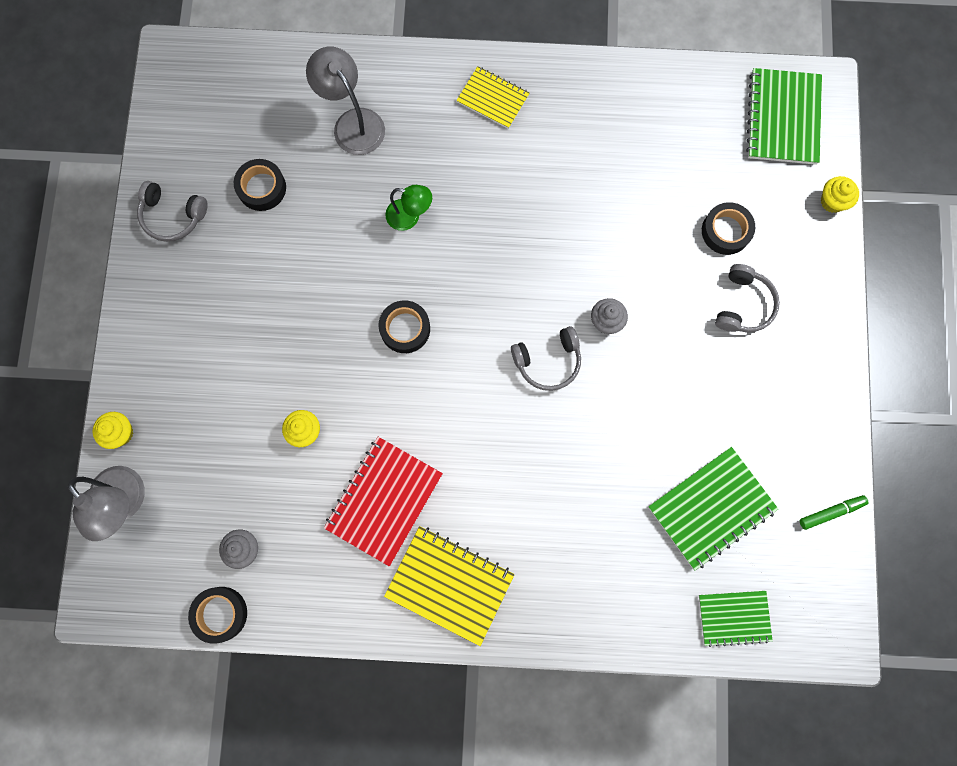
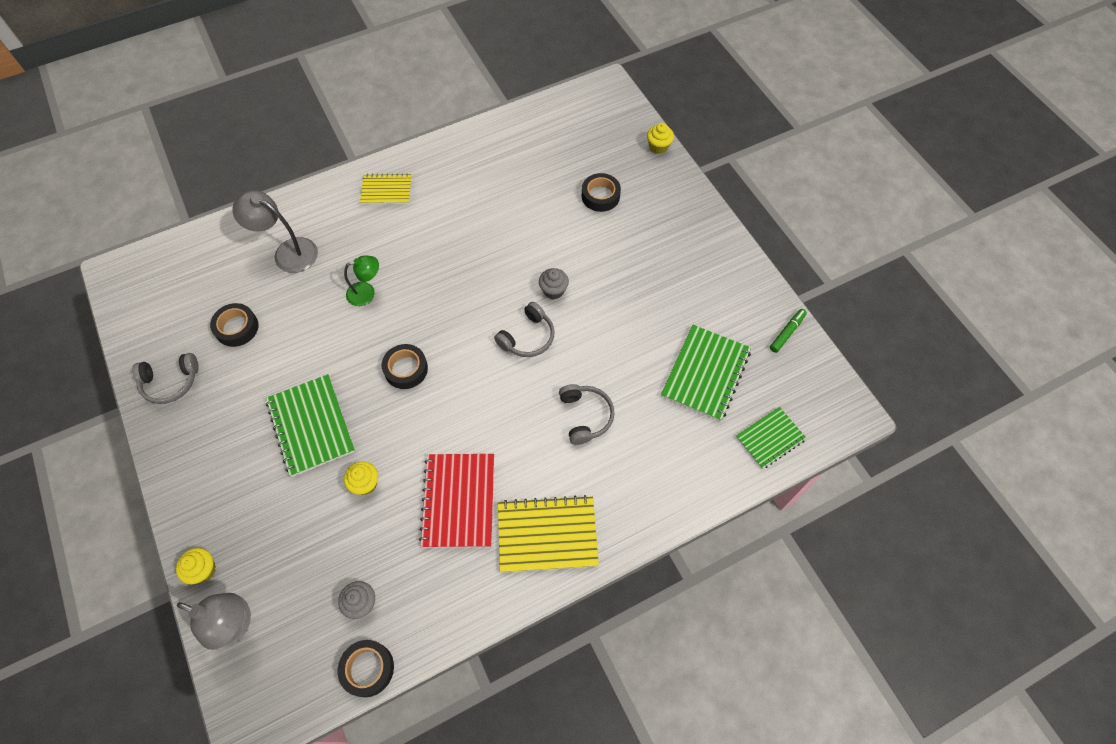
camera: 30 degrees left, 15 degrees down
(743, 305) = (641, 234): grey headphones -> grey headphones (585, 416)
(782, 118) = (594, 115): green notebook -> green notebook (311, 426)

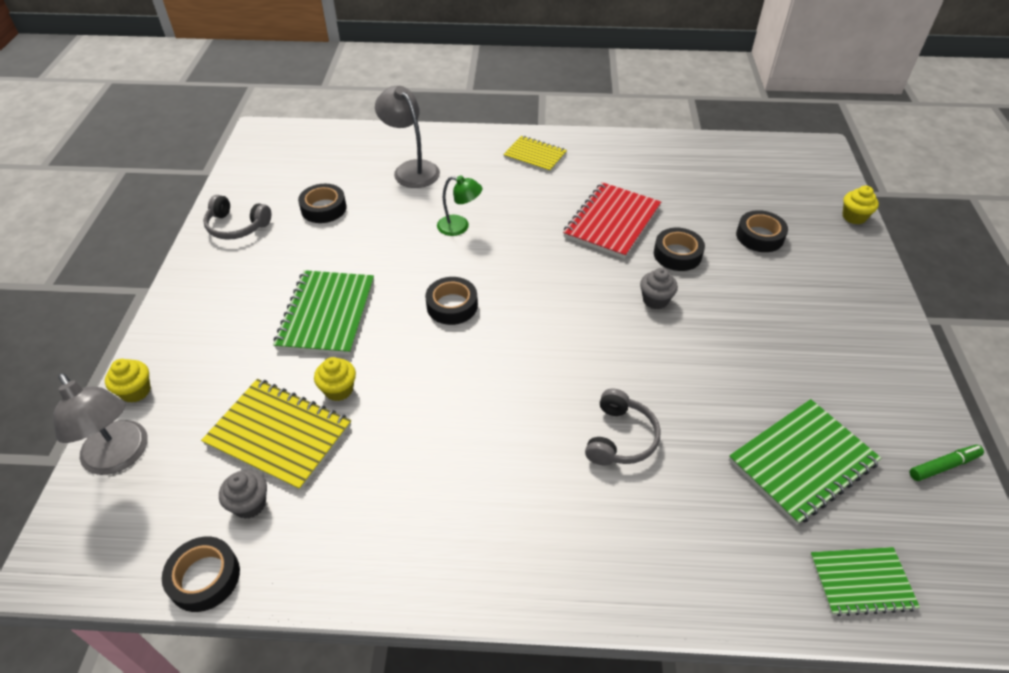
camera: 30 degrees right, 15 degrees down
(458, 501) = (421, 454): red notebook -> red notebook (612, 222)
(527, 337) = (599, 331): grey headphones -> none
(547, 534) = (497, 543): yellow notebook -> yellow notebook (279, 435)
(549, 241) = (677, 254): none -> black tape

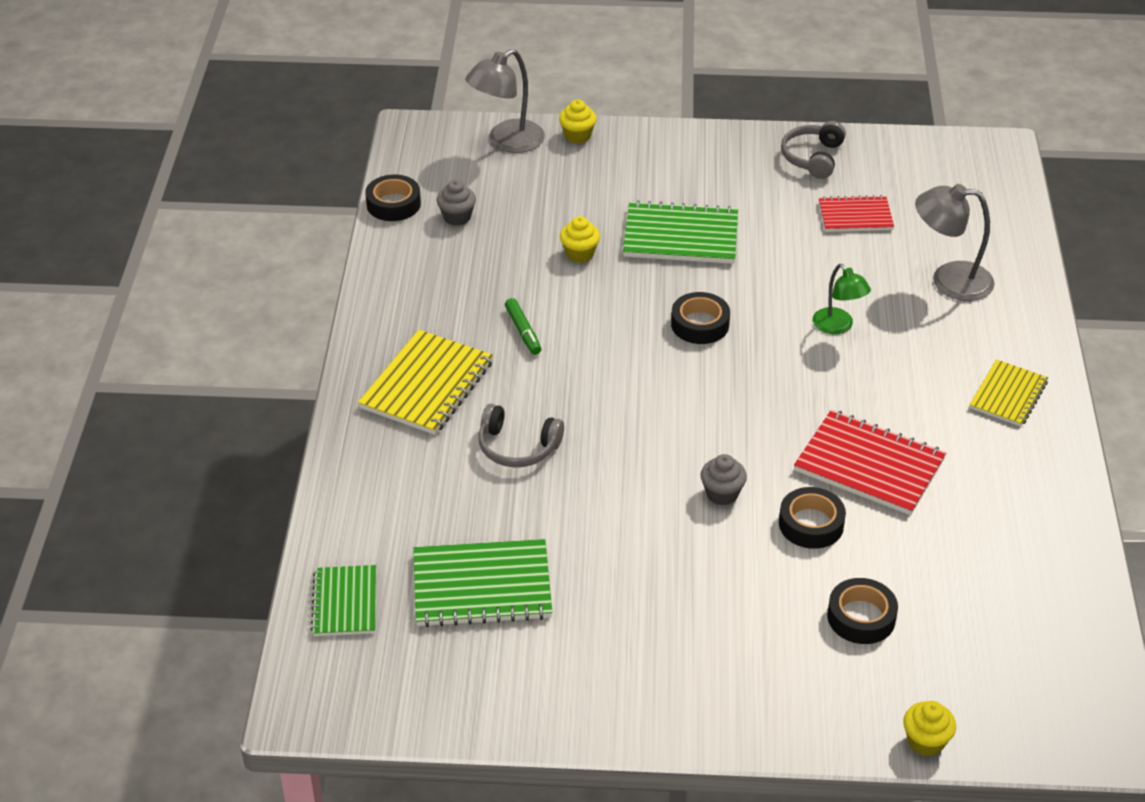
camera: 90 degrees right, 5 degrees down
(279, 435) = (527, 224): yellow notebook -> yellow notebook (427, 385)
(323, 208) = (855, 216): black tape -> red notebook
(411, 169) = (949, 280): grey lamp -> grey lamp turned 135 degrees counterclockwise
(460, 227) = (838, 326): green lamp -> green lamp turned 45 degrees counterclockwise
(802, 462) = (482, 586): green notebook -> green notebook turned 60 degrees counterclockwise
(943, 466) = (471, 710): green marker -> green marker (523, 331)

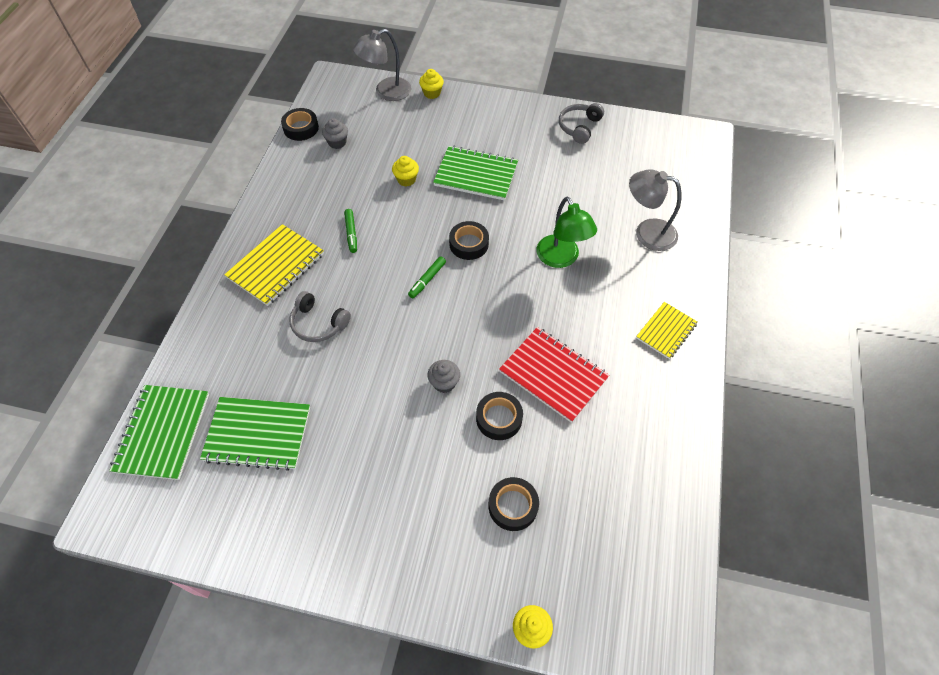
camera: 10 degrees right, 15 degrees up
(345, 602) = (162, 432): green notebook -> green notebook, size x1.59
(655, 375) = (427, 280): none -> green marker
(838, 326) = (561, 258): green lamp -> green lamp, size x1.54
(855, 216) = (596, 174): red notebook -> none

